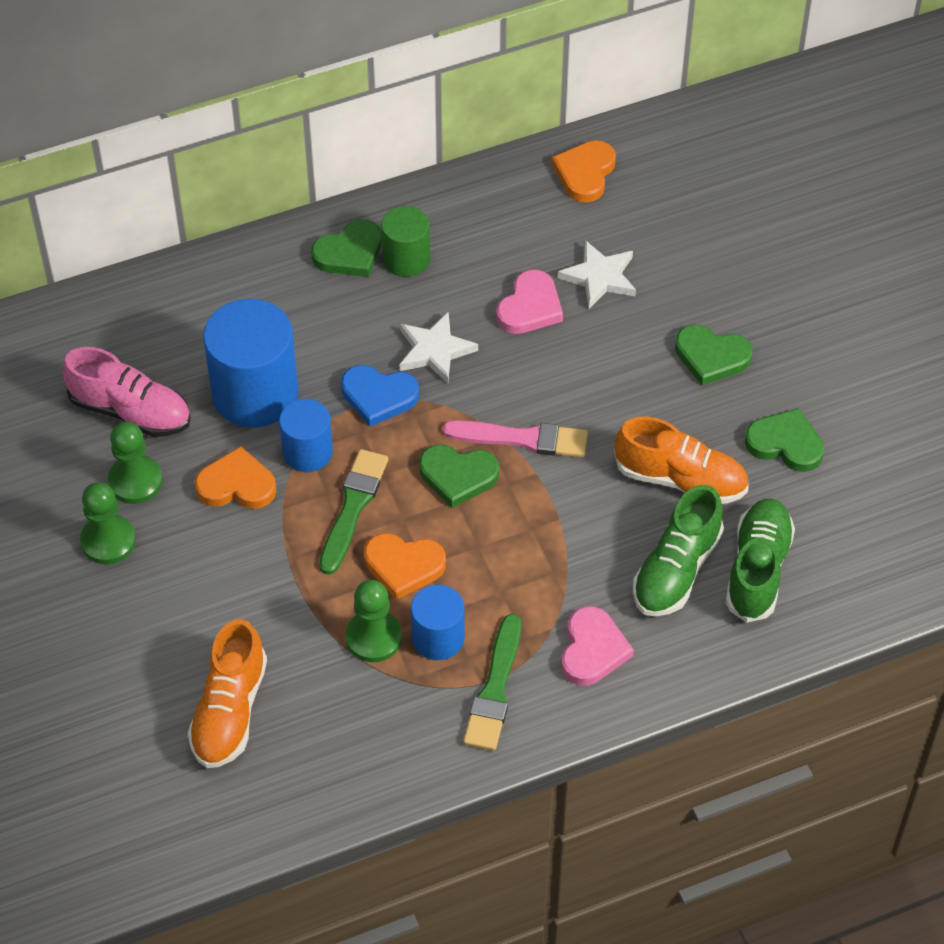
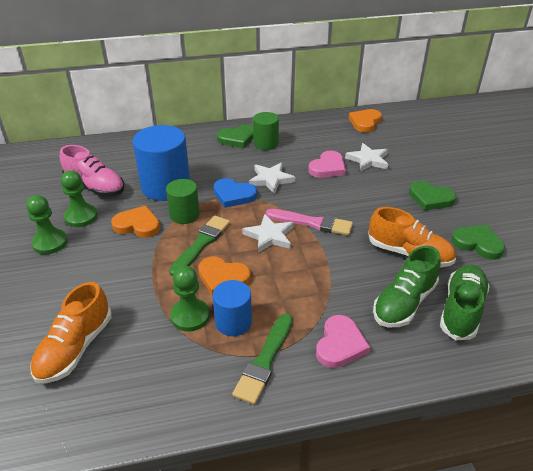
camera: 10 degrees right, 15 degrees down
(307, 452) = (184, 215): blue cylinder -> green cylinder
(458, 476) = (269, 236): green heart -> white star

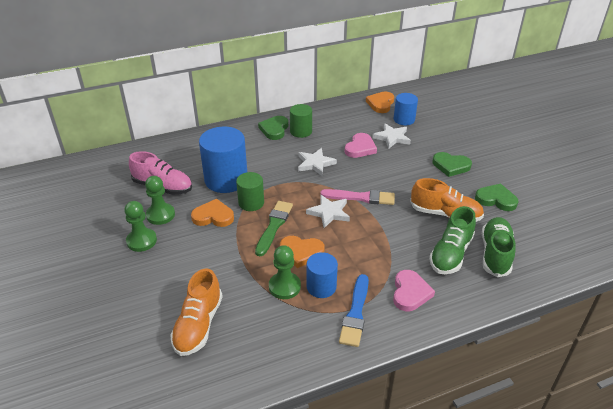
camera: 10 degrees left, 0 degrees up
(233, 195) = (288, 181): blue heart -> none
(237, 139) = (274, 129): green heart -> green heart turned 135 degrees clockwise
(264, 361) = (355, 313): green brush -> blue brush
(387, 141) = (404, 119): none -> blue cylinder

